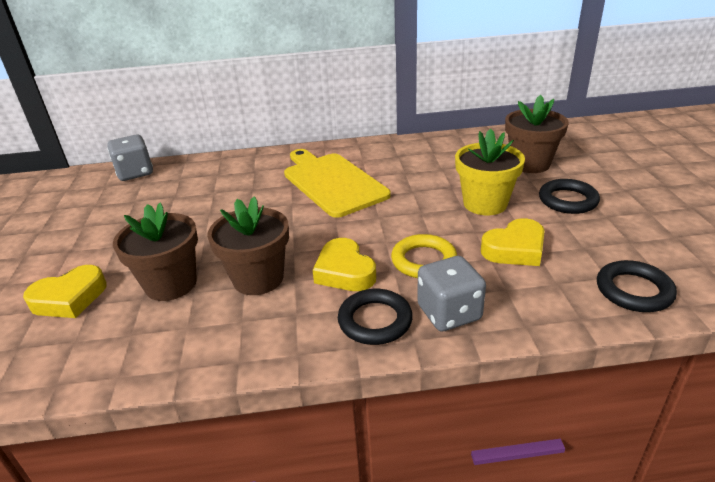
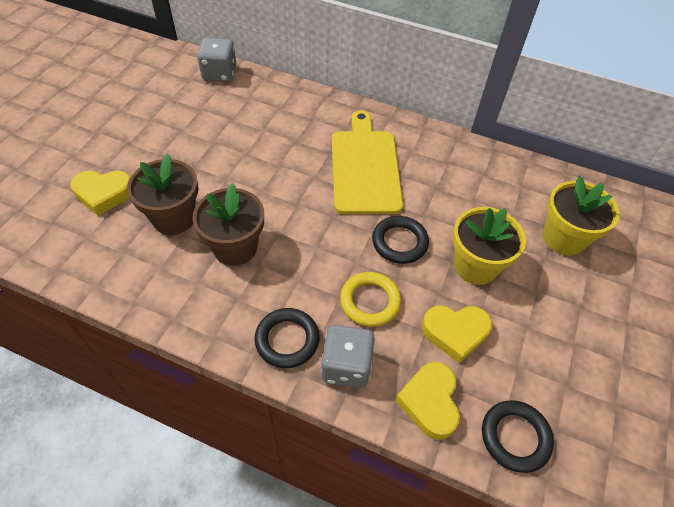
camera: 25 degrees right, 20 degrees up
(344, 271) = (301, 277): yellow heart -> yellow heart (429, 402)
(530, 164) = (563, 238): brown flower pot -> yellow flower pot
(568, 200) = (556, 304): black ring -> black ring (399, 242)

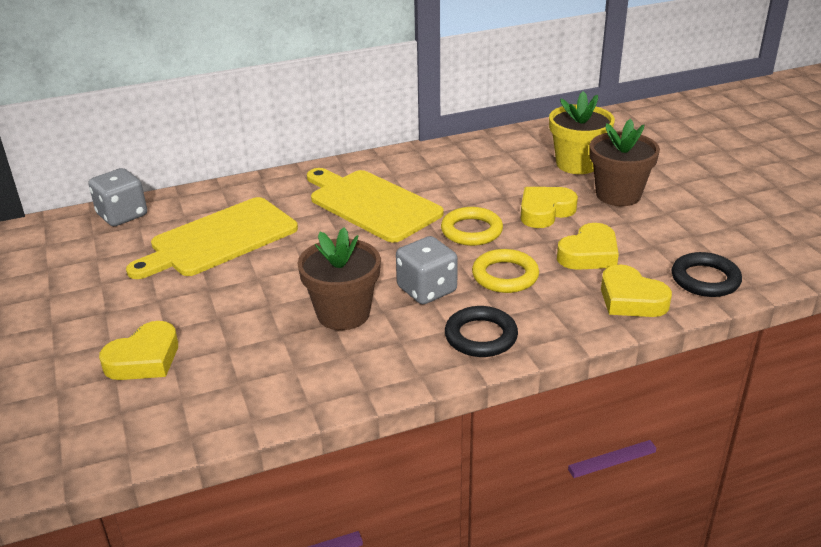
camera: 40 degrees left, 20 degrees down
(174, 218) = (251, 331): brown flower pot -> brown flower pot (618, 195)
(244, 131) = (219, 239): none -> yellow cutting board
(346, 366) = (547, 320): grey dice -> grey dice (427, 290)
(399, 242) = (471, 231): black ring -> yellow ring
(475, 266) = (545, 212): yellow flower pot -> yellow heart

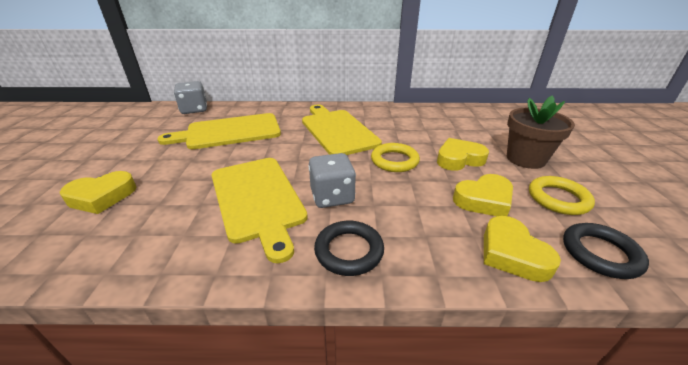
camera: 20 degrees right, 0 degrees up
(343, 313) = (257, 199): brown flower pot -> yellow cutting board
(505, 276) = (401, 200): yellow ring -> yellow ring (558, 199)
(577, 164) = (498, 132): yellow flower pot -> none

